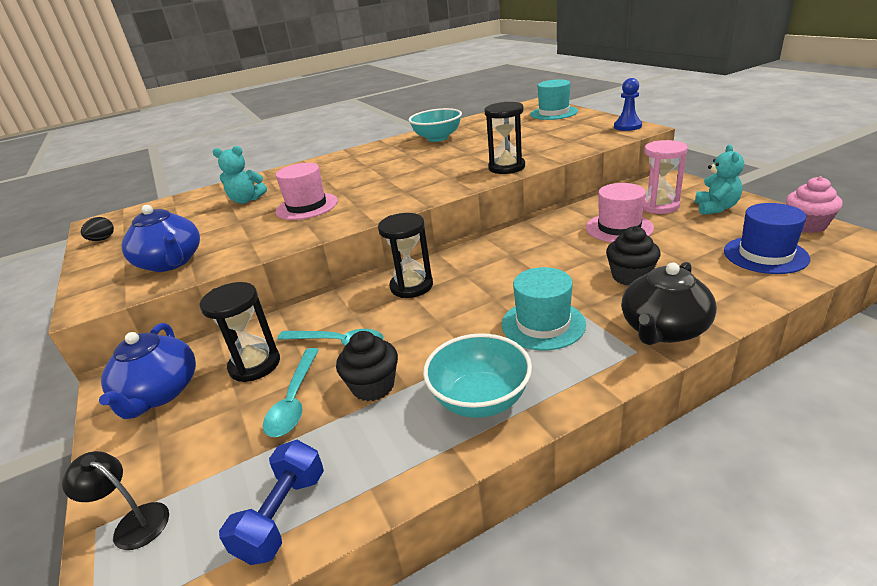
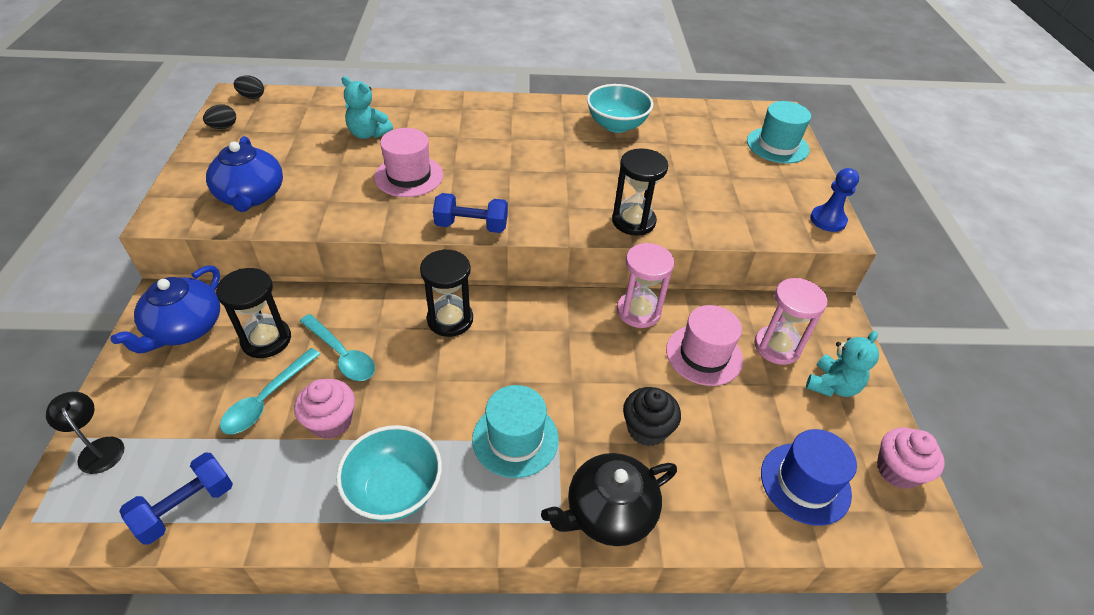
camera: 20 degrees right, 15 degrees up
(115, 217) = (252, 97): none -> black egg
(373, 386) = (331, 421): black cupcake -> pink cupcake
(389, 209) = (471, 226): none -> blue dumbbell
(548, 227) = (638, 311): none -> pink hourglass

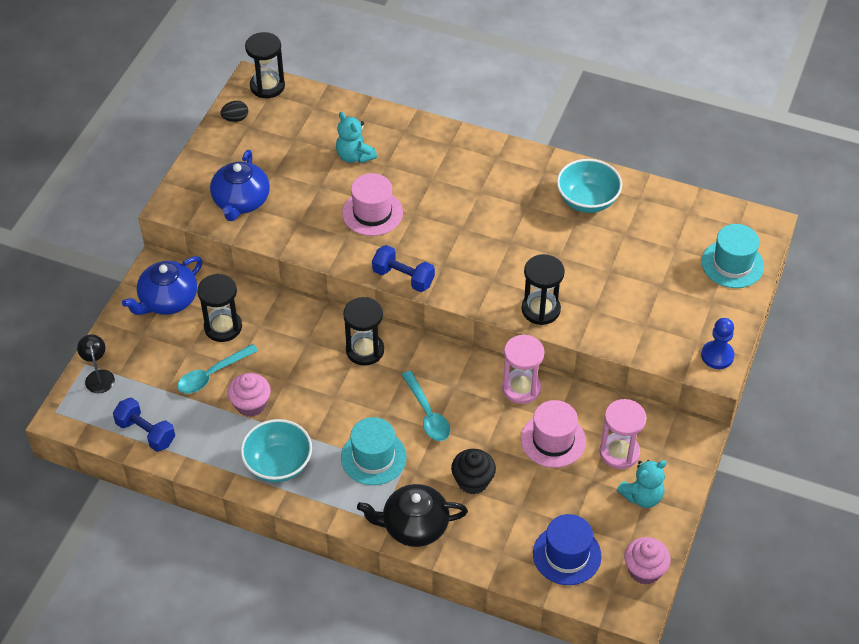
camera: 25 degrees right, 5 degrees up
(186, 507) = (146, 433): blue dumbbell -> blue dumbbell turned 60 degrees clockwise
(252, 97) = (267, 86): black egg -> black hourglass
(342, 355) = (274, 356): turquoise spoon -> turquoise spoon (427, 414)

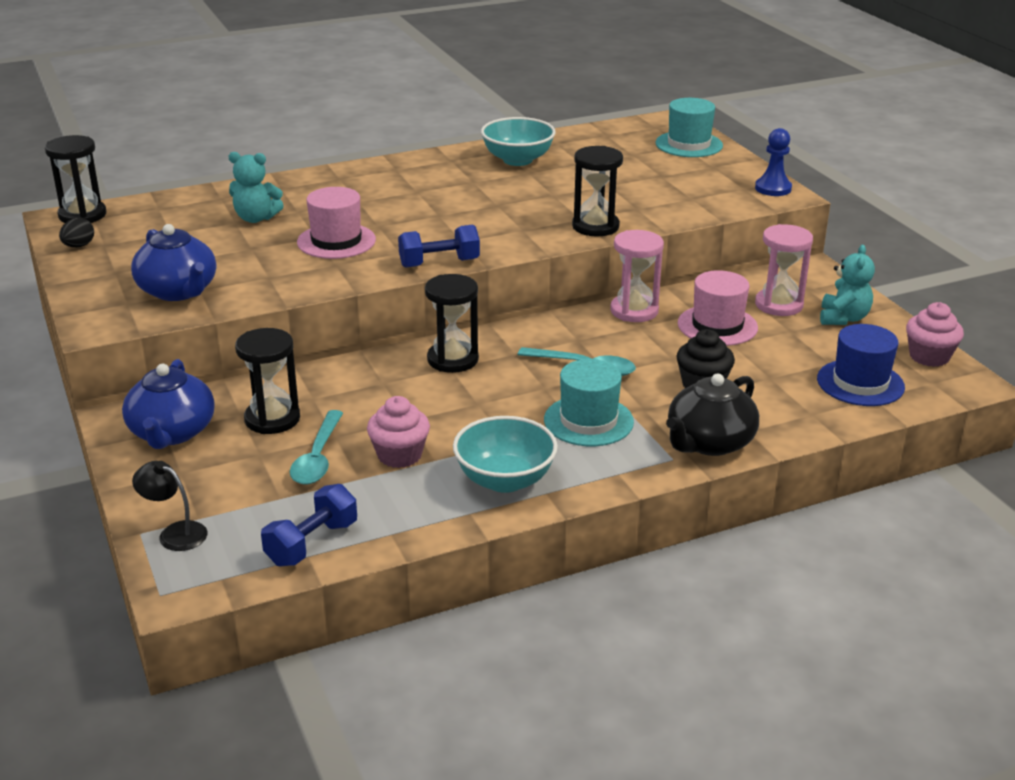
camera: 45 degrees left, 20 degrees down
(146, 433) = (312, 543): blue dumbbell -> blue dumbbell turned 45 degrees counterclockwise

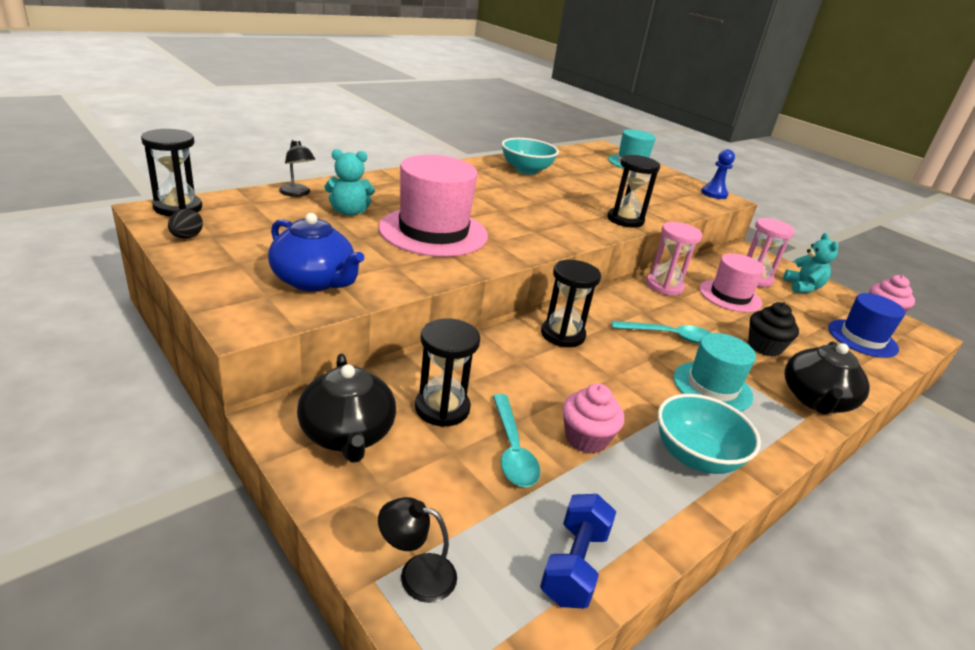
camera: 20 degrees left, 0 degrees up
(172, 432) = (347, 434): blue teapot -> black teapot
(211, 197) = (297, 193): none -> black lamp
(336, 241) = (433, 232): pink hat -> pink hat, size x1.57
(439, 263) = (533, 250): blue dumbbell -> none

